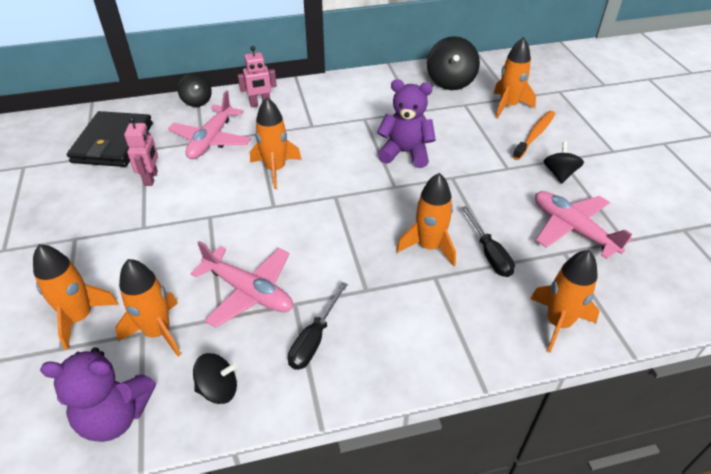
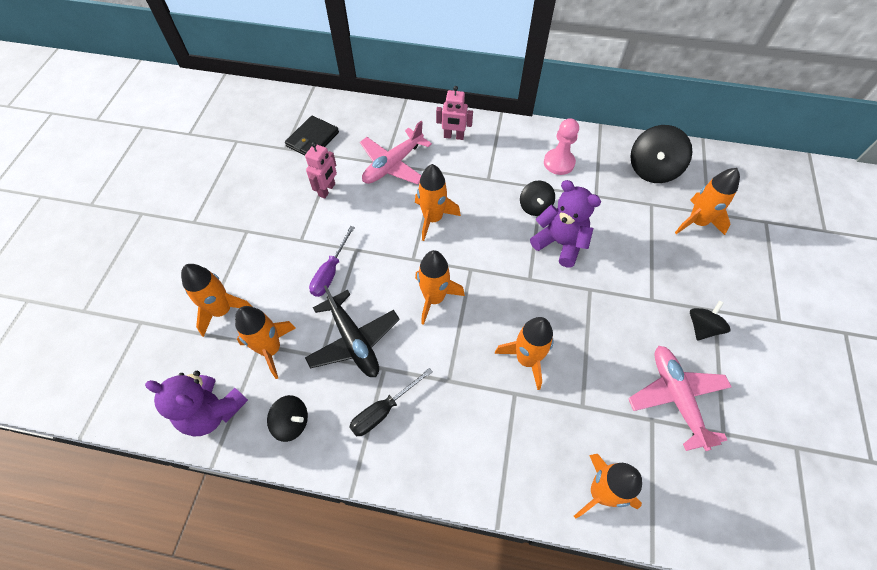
camera: 25 degrees right, 15 degrees up
(113, 143) = (312, 139): black wallet -> black wallet, size x0.66
(191, 243) = (330, 272): none -> purple screwdriver
(197, 101) = (400, 114): black spinning top -> black spinning top (535, 207)
(249, 292) = (354, 340): pink plane -> black plane
(313, 230) = (434, 298): none -> orange rocket
(369, 98) = (559, 163): none -> pink pawn
(489, 254) = (578, 390): black screwdriver -> none
(535, 135) = (704, 269): orange toothbrush -> none

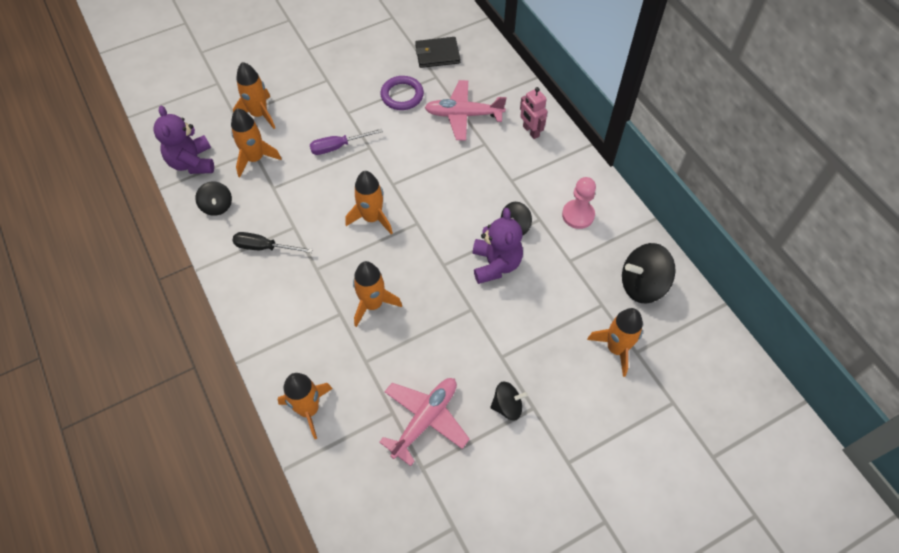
camera: 50 degrees right, 0 degrees up
(327, 190) = (402, 95): pink robot -> purple ring
(354, 340) = (299, 196): black plane -> none
(433, 219) = (439, 171): orange rocket -> none

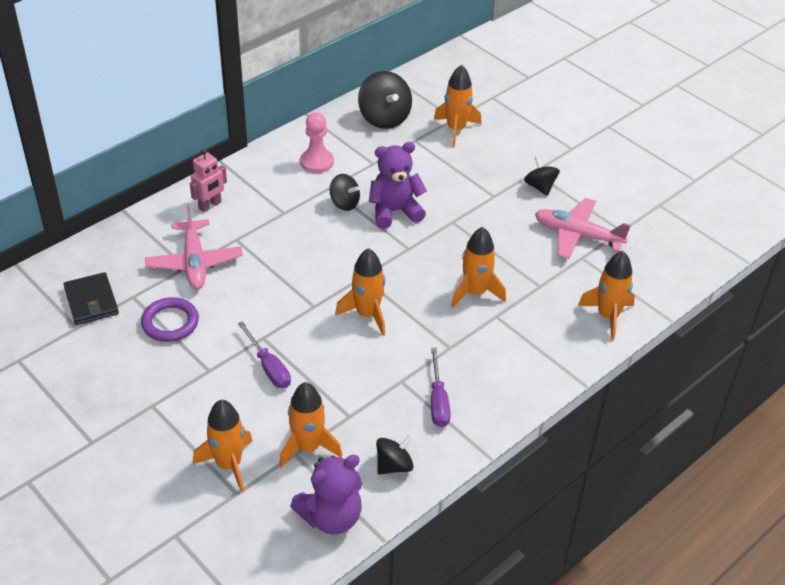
camera: 105 degrees left, 15 degrees down
(264, 247) = (438, 401): black screwdriver -> purple screwdriver

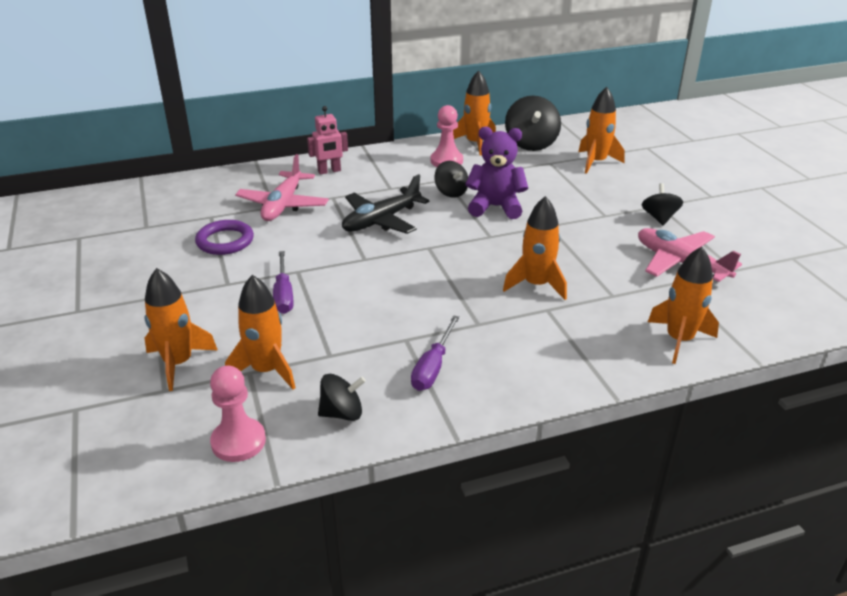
camera: 25 degrees right, 10 degrees down
(91, 301) = (174, 212): black wallet -> none
(301, 256) = (381, 220): none -> black plane
(331, 517) = (238, 441): purple teddy bear -> pink pawn
(367, 314) = (411, 277): orange rocket -> orange rocket (475, 144)

